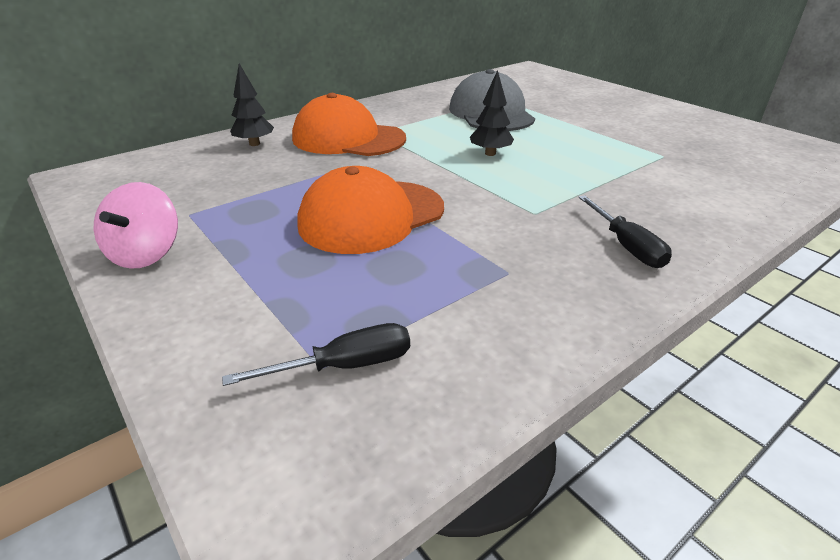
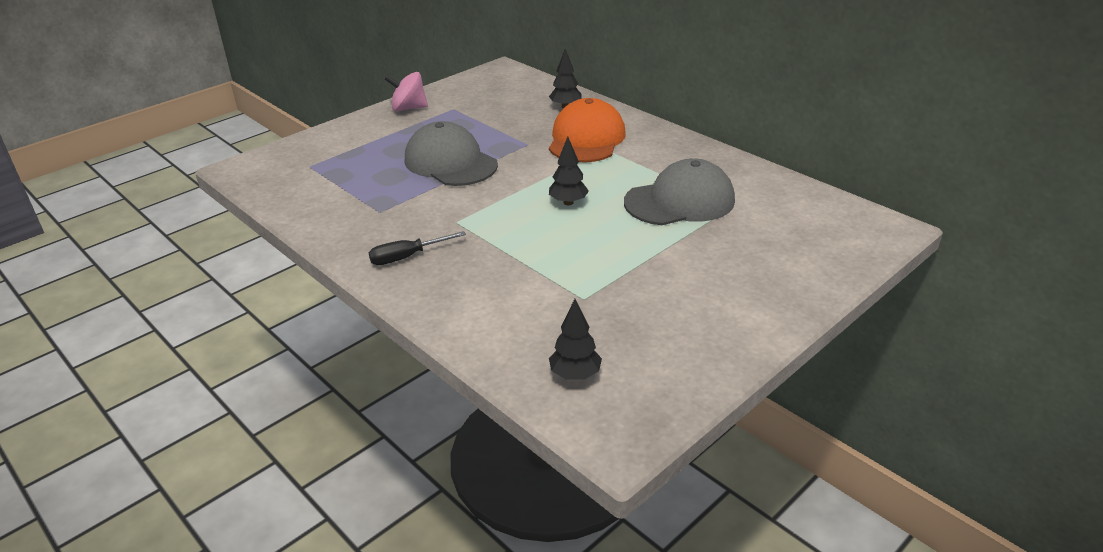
camera: 85 degrees right, 0 degrees up
(345, 366) = (308, 171): black screwdriver -> none
(372, 216) = (450, 162): orange cap -> grey cap
(777, 164) = (575, 375): none -> black tree

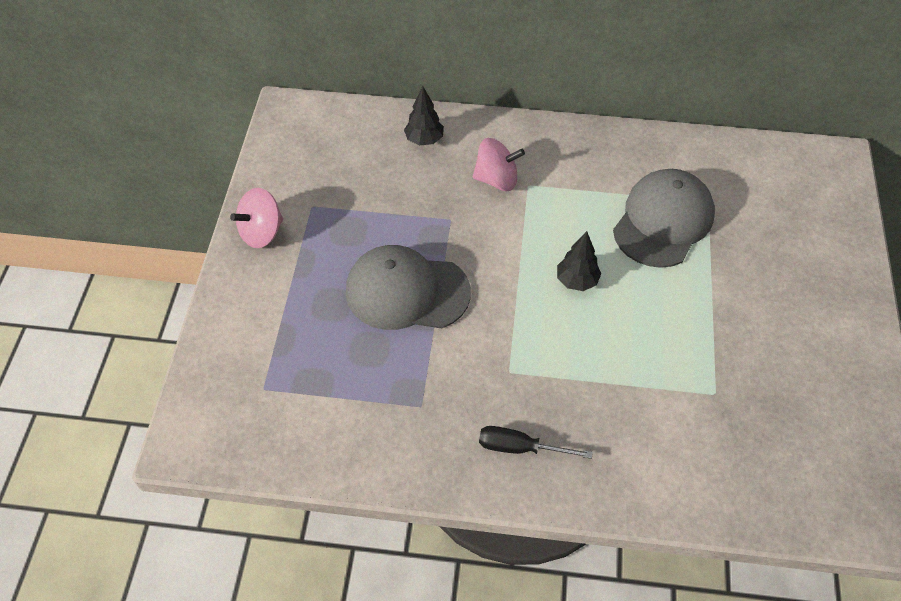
camera: 40 degrees left, 20 degrees up
(407, 257) = (520, 448): black screwdriver -> black screwdriver turned 75 degrees clockwise
(575, 375) = (797, 482): black tree -> none
(586, 139) = (497, 179): orange cap -> pink spinning top

